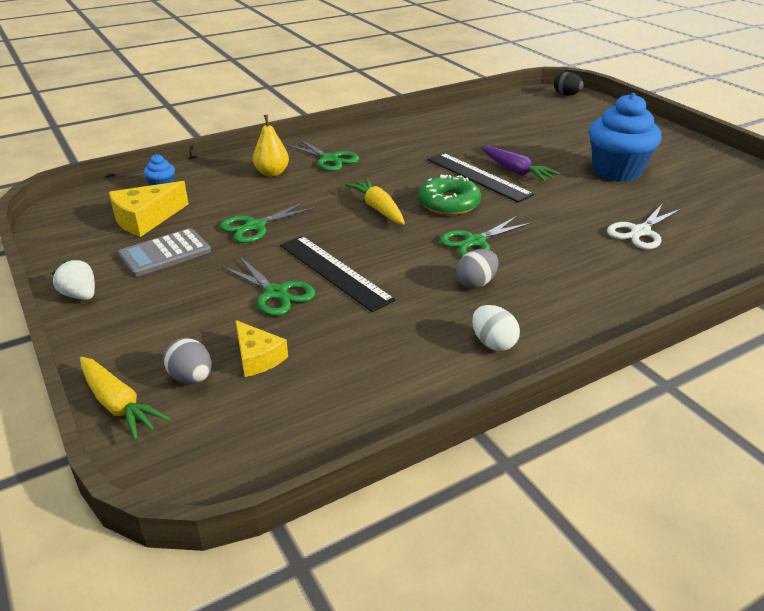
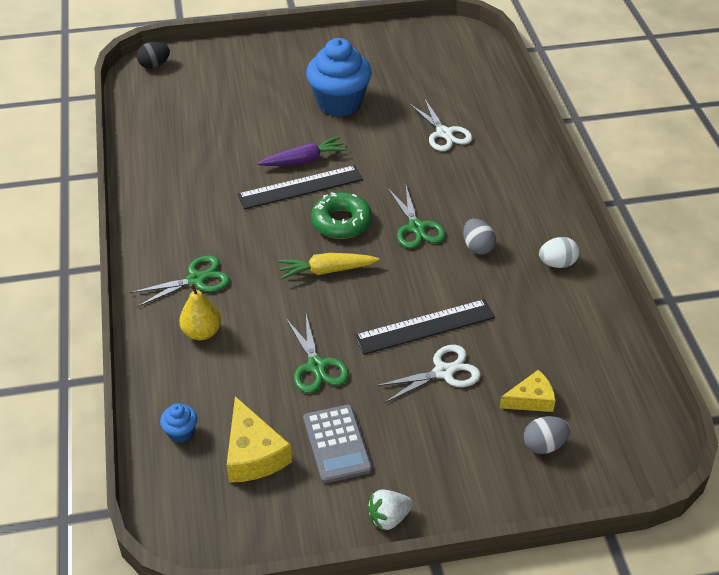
camera: 70 degrees left, 10 degrees up
(118, 404) = (564, 495): yellow carrot -> none
(276, 293) = (443, 372): green scissors -> white scissors

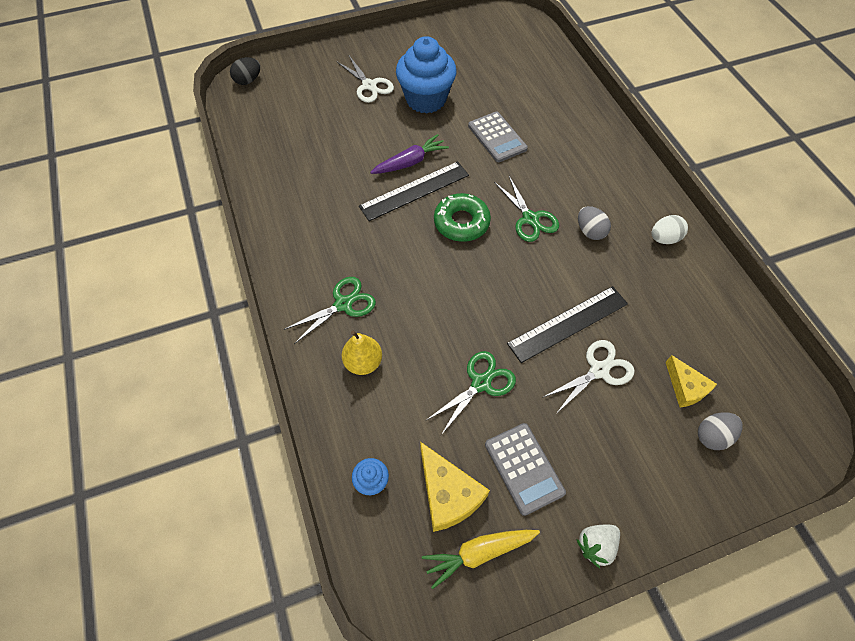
camera: 10 degrees left, 15 degrees up
(316, 366) = (481, 383): green scissors -> green scissors turned 105 degrees counterclockwise
(327, 271) = (462, 276): yellow carrot -> yellow carrot (479, 553)
(405, 148) = (497, 137): none -> grey calculator
(444, 133) = (527, 118): white scissors -> white scissors (369, 86)
(531, 399) = (685, 387): yellow cheese -> yellow cheese turned 90 degrees clockwise

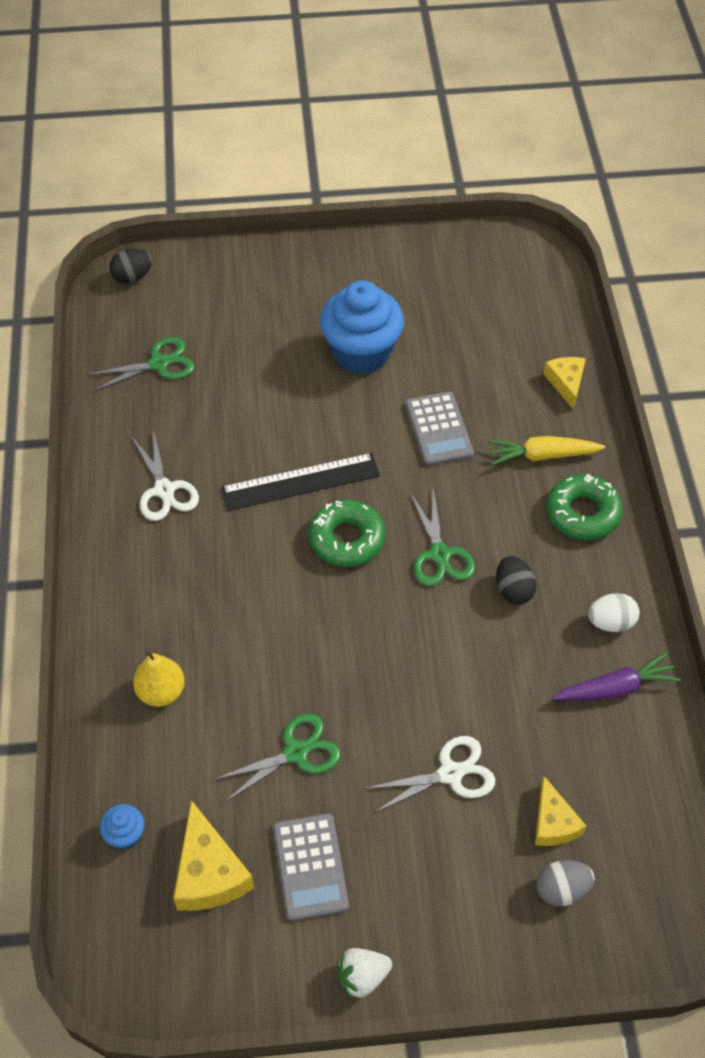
camera: 15 degrees right, 5 degrees down
(343, 304) = (160, 613): green scissors -> green scissors (159, 364)
(369, 86) = (291, 317): white scissors -> white scissors (164, 490)
(410, 162) = (308, 440): purple carrot -> purple carrot (615, 688)
(479, 553) = (222, 947): yellow carrot -> yellow carrot (542, 456)
(568, 323) = (435, 705): black ruler -> none
(569, 92) = (566, 383): none -> yellow cheese
(590, 231) = (513, 590): grey egg -> black egg
(615, 171) = (582, 513): none -> green donut

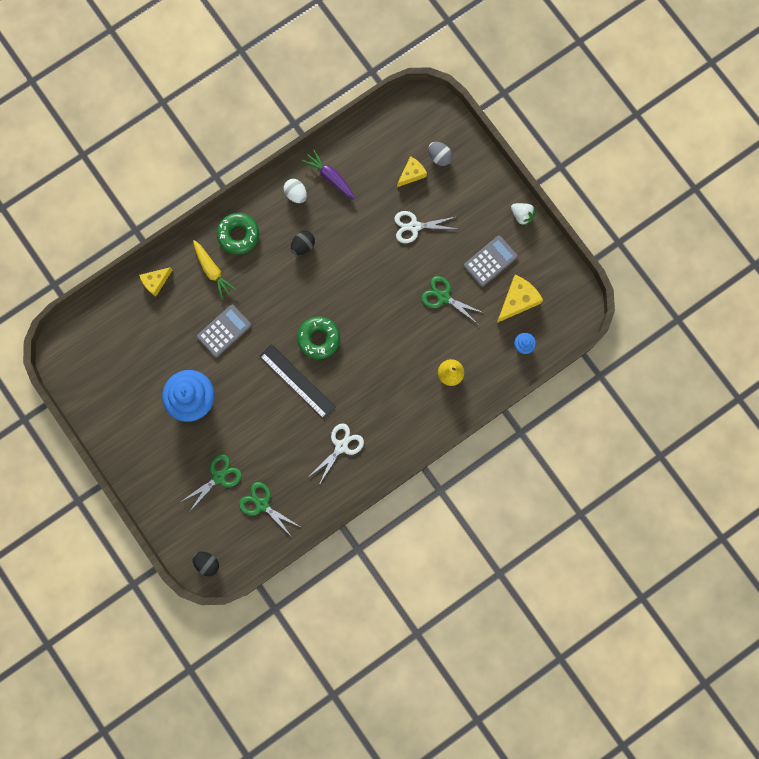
camera: 120 degrees left, 25 degrees up
(440, 554) = (302, 290): green scissors -> green scissors (218, 477)
(450, 774) = (414, 226): white scissors -> white scissors turned 45 degrees counterclockwise

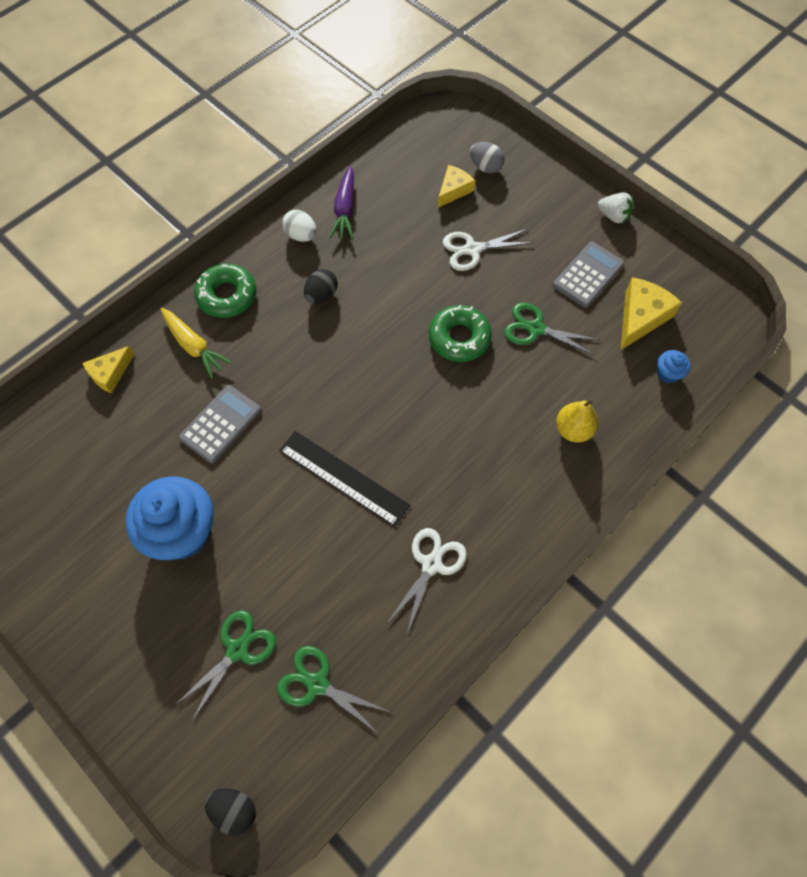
camera: 10 degrees left, 15 degrees down
(319, 339) = (366, 412): green donut -> green donut (459, 338)
(330, 177) = (345, 209): purple carrot -> purple carrot turned 120 degrees counterclockwise

